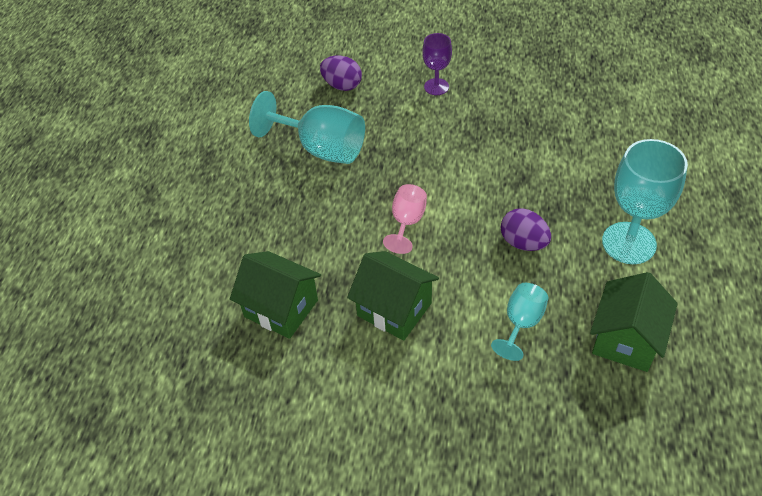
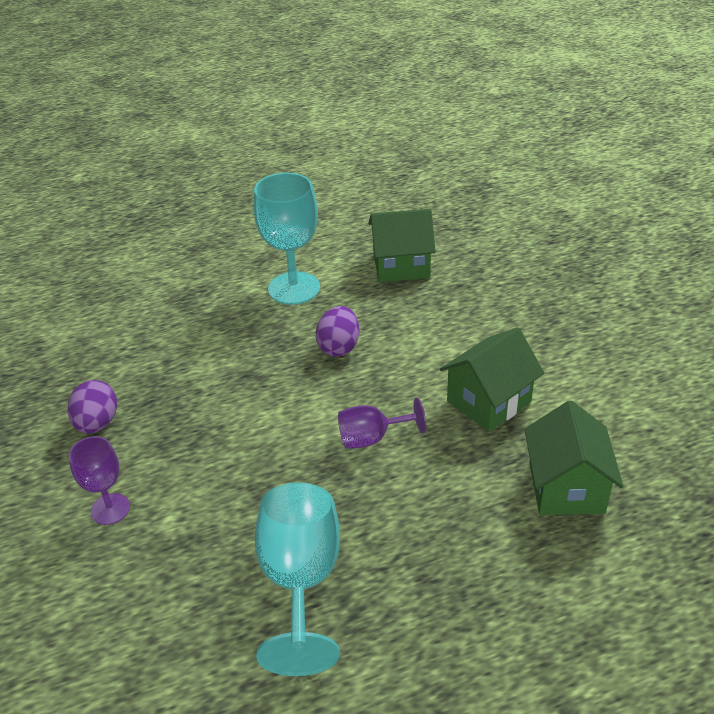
camera: 120 degrees left, 10 degrees down
(342, 85) = (148, 626): purple egg -> purple egg (97, 423)
(394, 309) = (489, 401): green house -> green house turned 45 degrees clockwise
(407, 222) = (372, 438): pink goblet -> purple goblet
(521, 323) = (433, 320): turquoise goblet -> none

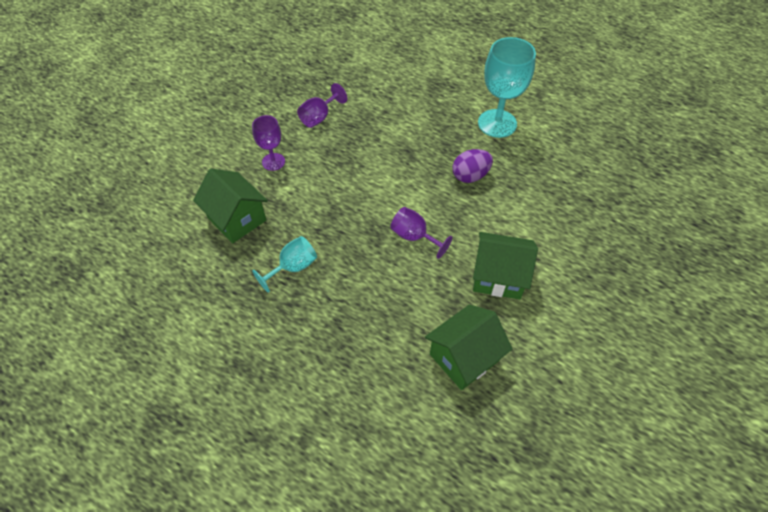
camera: 50 degrees right, 15 degrees up
(97, 423) = (319, 117): purple egg -> purple goblet
(301, 580) = (293, 267): turquoise goblet -> turquoise goblet, size x0.57
(401, 266) = (574, 159): green house -> green house (237, 219)

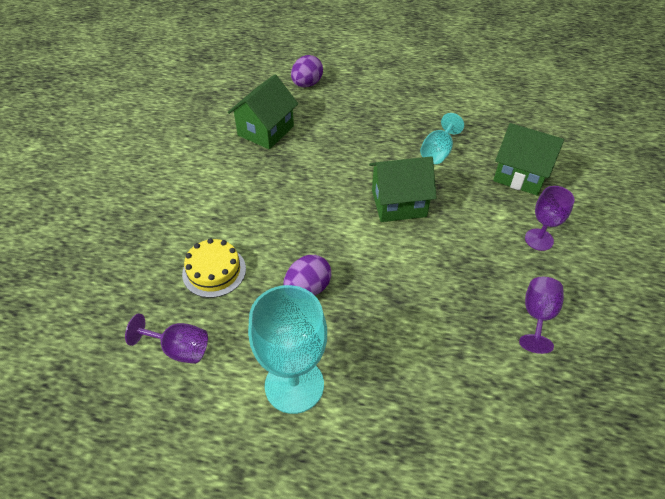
camera: 160 degrees right, 5 degrees down
(387, 430) = (307, 84): none -> purple egg
(414, 237) = (343, 205): purple goblet -> purple goblet (179, 349)
(498, 276) = (250, 192): green house -> green house (398, 203)
(542, 209) = (214, 271): none -> yellow cake

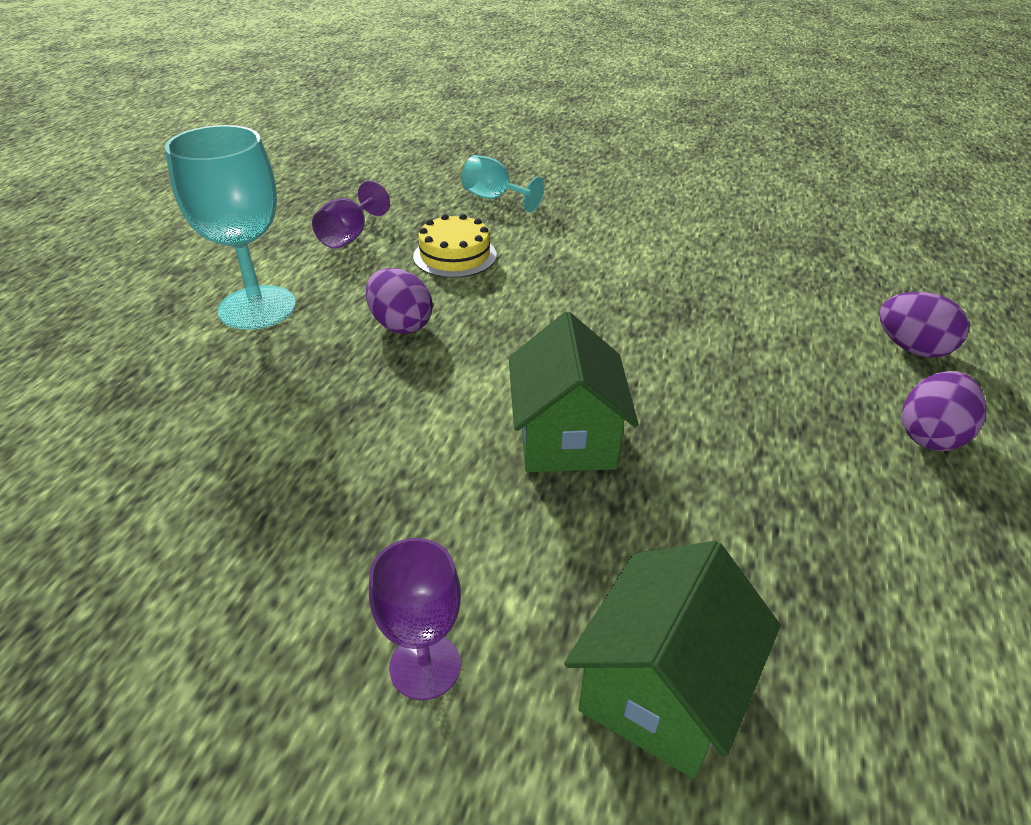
camera: 95 degrees right, 10 degrees down
(266, 131) = (750, 299): green house -> none
(370, 91) = (930, 436): none -> purple egg
(438, 152) = (731, 524): turquoise goblet -> turquoise goblet (494, 198)
(537, 316) = (226, 600): purple goblet -> none

